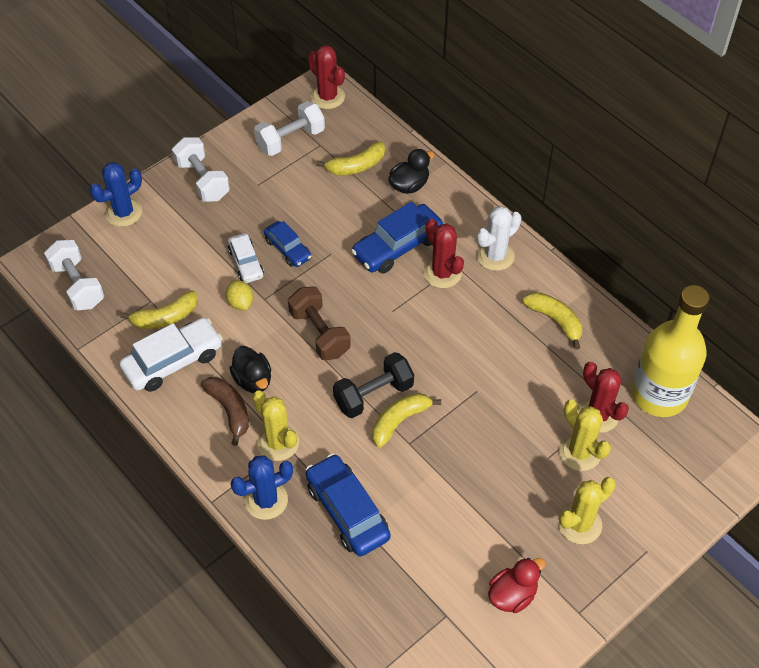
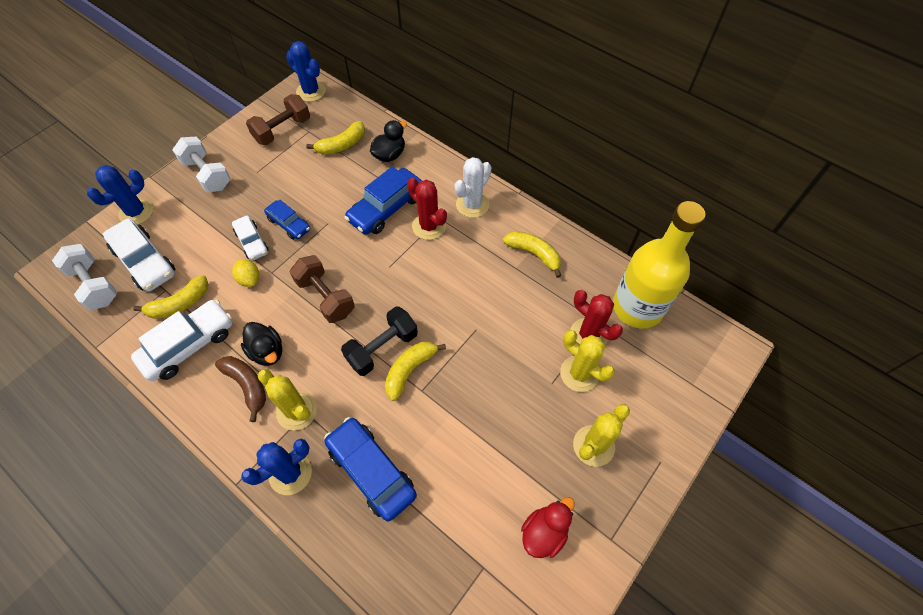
camera: 10 degrees left, 5 degrees up
(131, 267) = (145, 261): none -> white car
(290, 140) = (282, 130): white dumbbell -> brown dumbbell
(327, 97) = (311, 91): red cactus -> blue cactus

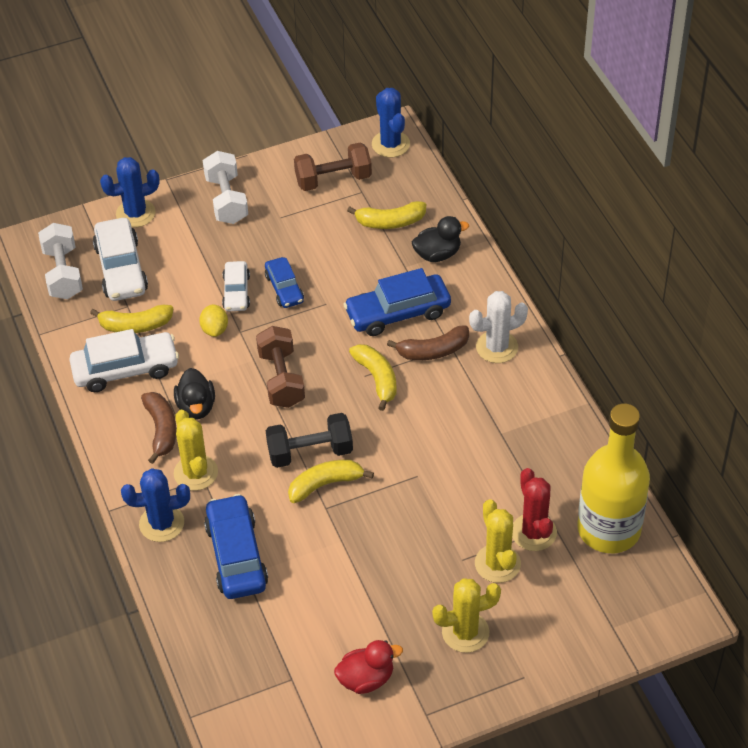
camera: 30 degrees right, 10 degrees down
(429, 226) = (433, 351): red cactus -> brown banana
(534, 254) = (531, 427): yellow banana -> yellow banana (377, 379)

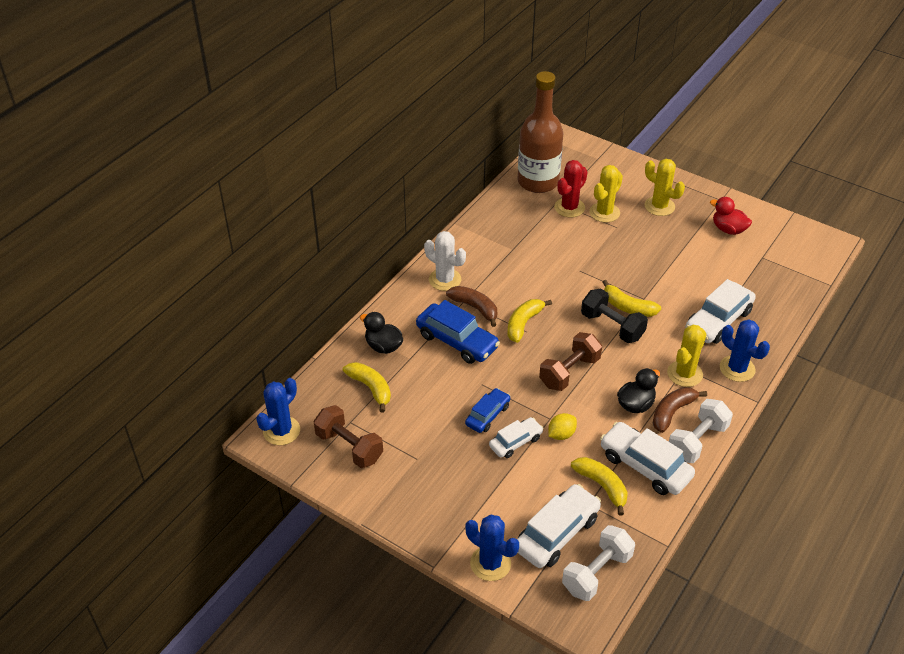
camera: 125 degrees left, 5 degrees down
(226, 200) = (425, 506): white dumbbell -> white dumbbell (697, 441)
(236, 555) = (718, 320): blue car -> white car
(609, 529) = (538, 182): yellow bottle -> brown bottle

